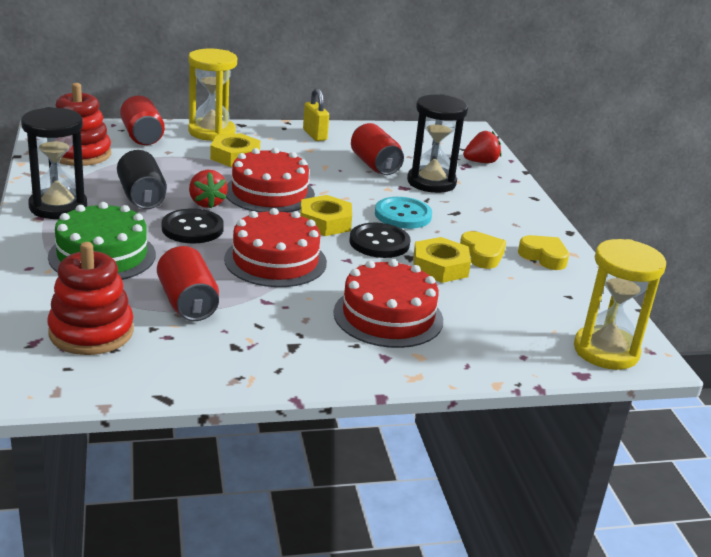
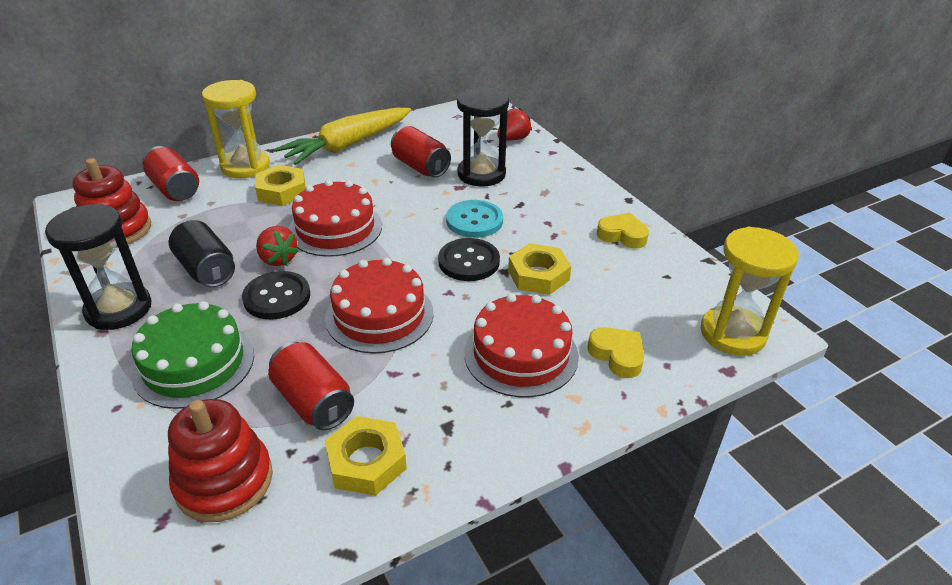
camera: 15 degrees left, 10 degrees up
(315, 135) = (348, 145): yellow padlock -> yellow carrot
(325, 222) = (406, 250): yellow nut -> yellow nut (366, 461)
(482, 255) = (568, 249): yellow heart -> yellow heart (617, 355)

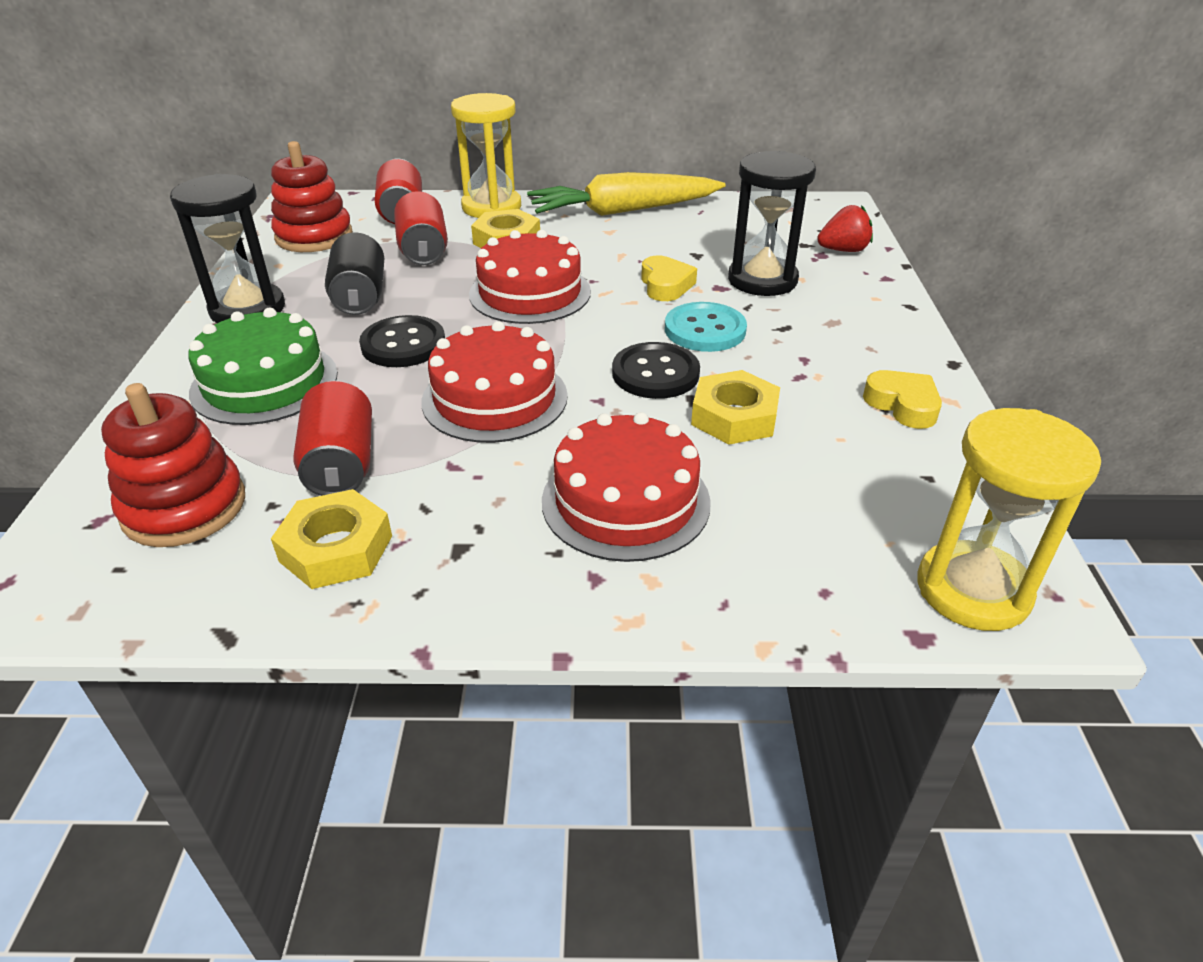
camera: 30 degrees right, 0 degrees up
(278, 259) = (439, 307): red strawberry -> none
(420, 167) = (690, 254): red can -> red can (423, 250)
(617, 355) = (759, 551): yellow heart -> yellow heart (665, 285)

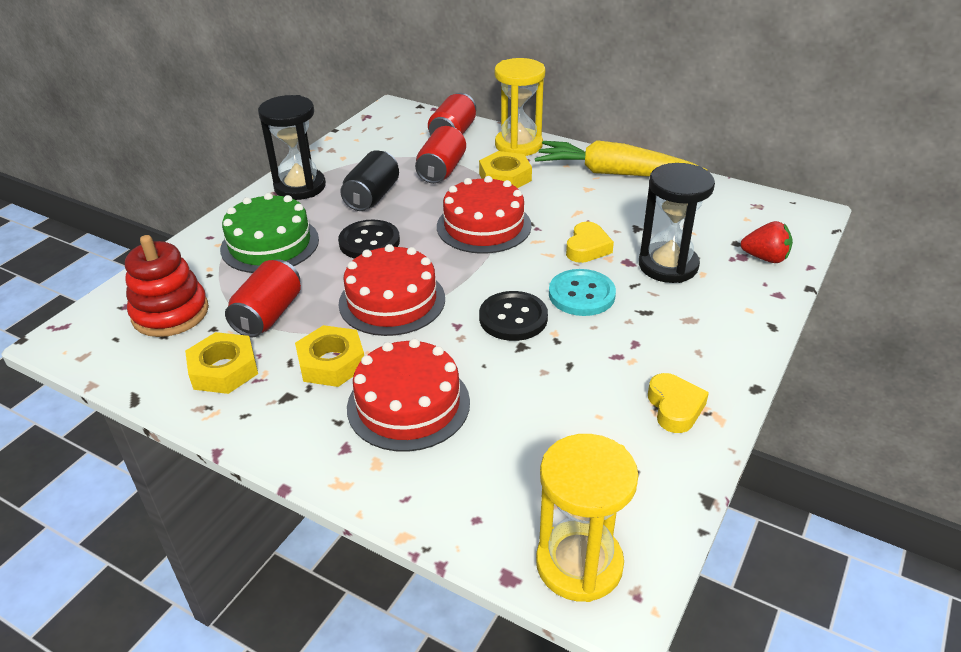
camera: 30 degrees right, 0 degrees up
(314, 236) = (381, 140): red stacking toy -> none
(734, 417) = (537, 371): yellow nut -> yellow nut (331, 363)

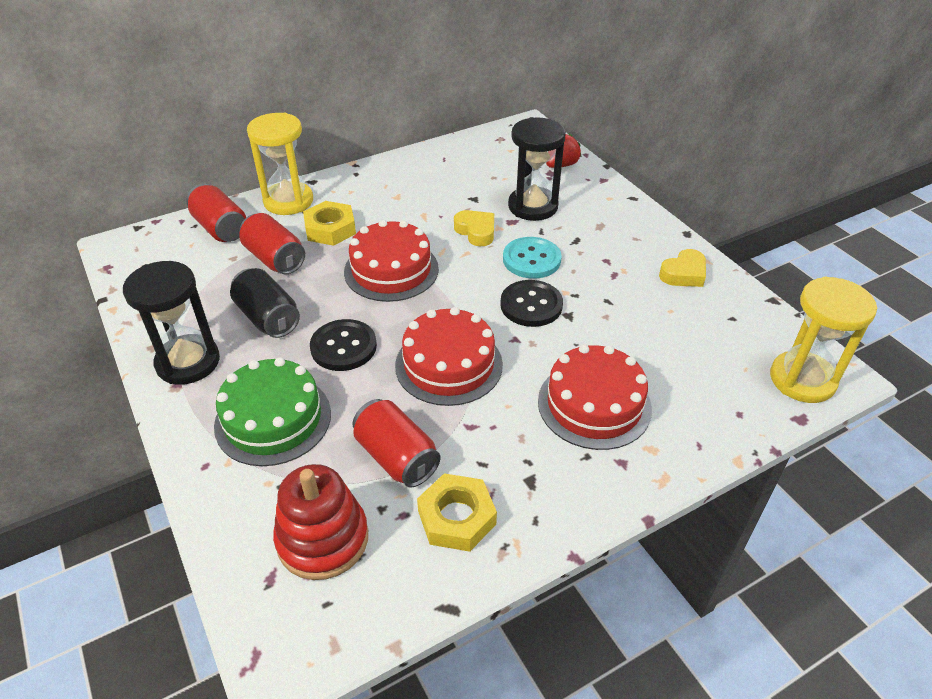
camera: 60 degrees left, 5 degrees up
(331, 363) = (505, 434): yellow nut -> none
(615, 173) = (391, 175): yellow carrot -> none
(675, 407) = (683, 274): yellow heart -> yellow heart turned 120 degrees clockwise

